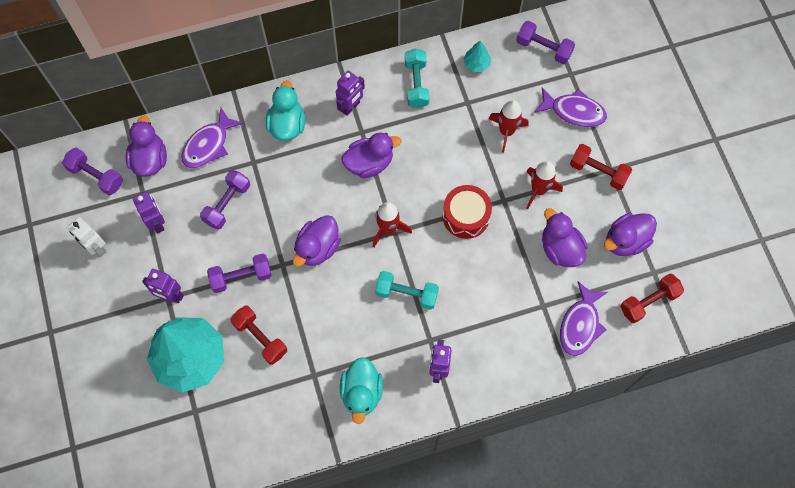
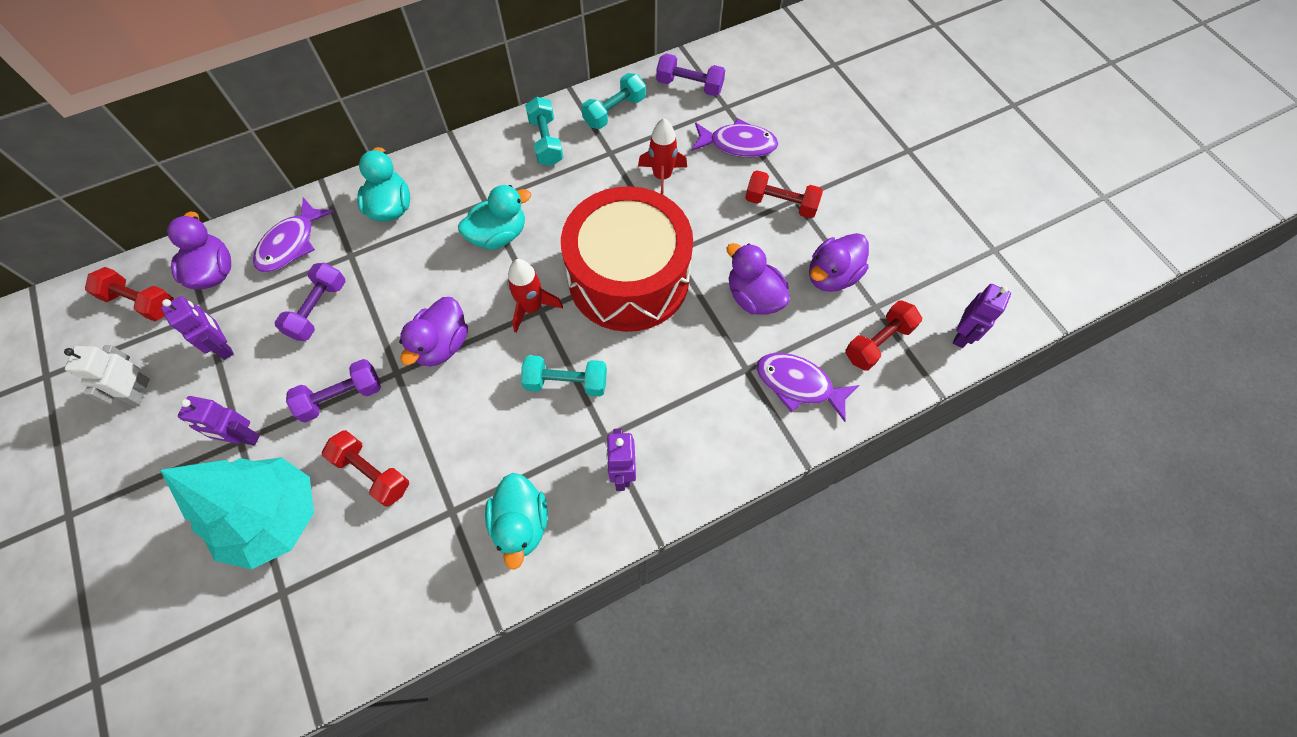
camera: 10 degrees left, 5 degrees down
(96, 176) = (141, 302): purple dumbbell -> red dumbbell
(96, 248) = (139, 391): white robot -> white robot turned 60 degrees clockwise
(351, 107) = (469, 177): purple robot -> purple robot (962, 335)
(369, 163) = (499, 235): purple duck -> turquoise duck
(466, 216) = (628, 278): red drum -> red drum, size x2.02
(476, 64) = (614, 111): turquoise tree -> turquoise dumbbell
(538, 190) = (713, 234): red rocket -> none
(580, 325) = (798, 385): purple fish -> purple fish turned 105 degrees clockwise

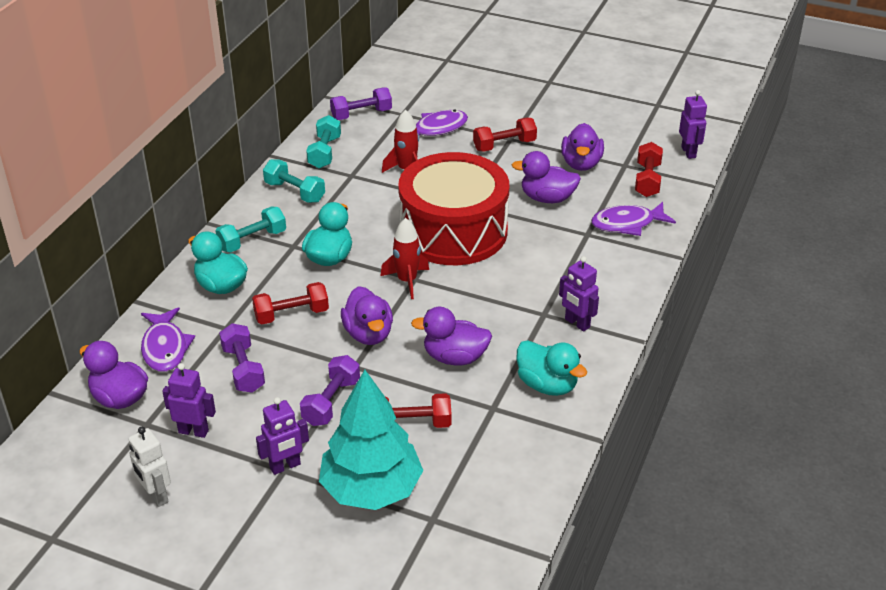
camera: 40 degrees left, 25 degrees down
(141, 302) = (77, 450): red dumbbell -> red dumbbell (291, 314)
(480, 427) = (454, 357): none -> purple duck
(566, 382) = (482, 303): turquoise dumbbell -> turquoise dumbbell (252, 240)

